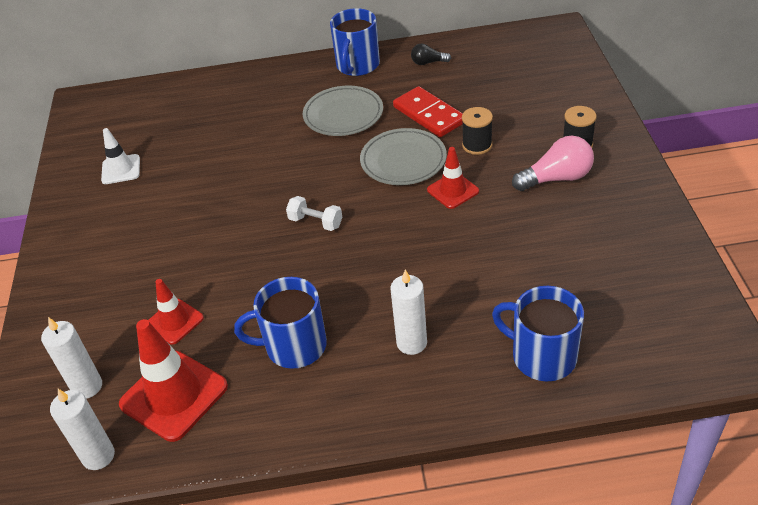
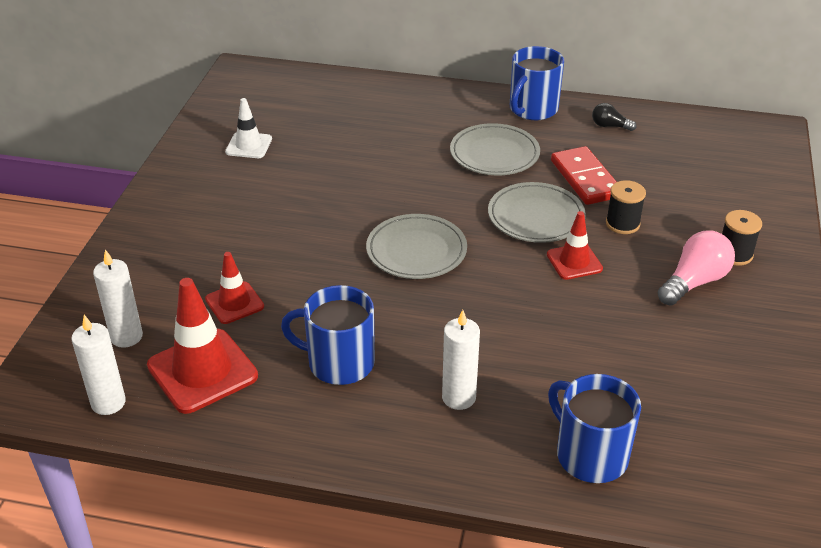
camera: 15 degrees right, 5 degrees down
(316, 222) = (416, 251): white dumbbell -> grey plate
(556, 178) = (694, 282): pink light bulb -> pink light bulb turned 45 degrees counterclockwise

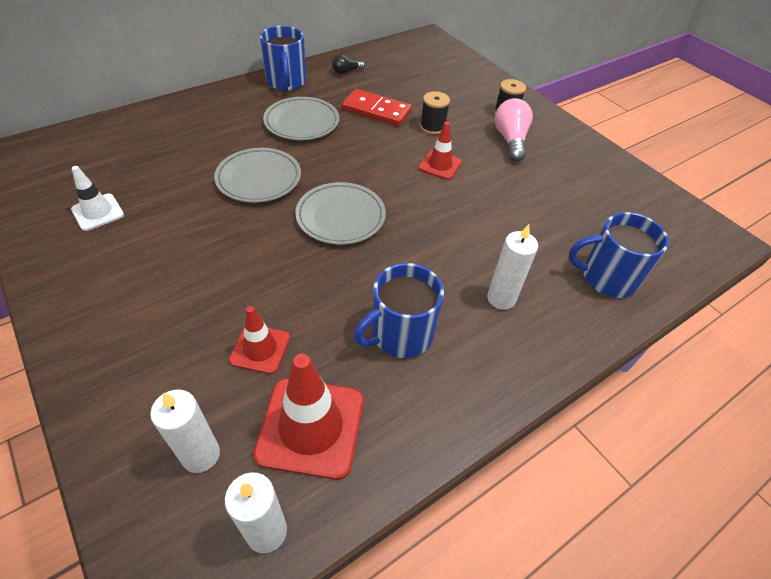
camera: 50 degrees left, 10 degrees up
(536, 217) = (381, 150): grey plate -> grey plate (259, 179)

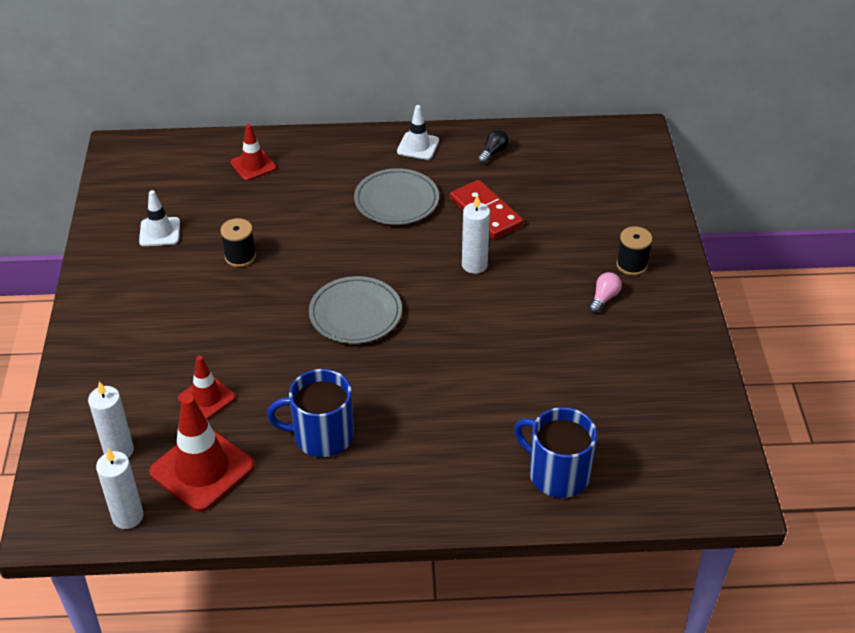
camera: 35 degrees right, 5 degrees down
(259, 179) = (311, 248): grey plate -> none
(286, 82) = (418, 146): blue mug -> white traffic cone
(346, 72) = (493, 152): black light bulb -> black light bulb turned 120 degrees clockwise
(432, 127) = (530, 252): black spool -> black spool (240, 256)
(440, 165) = (497, 298): red traffic cone -> red traffic cone (253, 165)
(501, 298) = (435, 446): white candle -> white candle (474, 265)
(510, 140) = (604, 298): pink light bulb -> pink light bulb, size x0.56

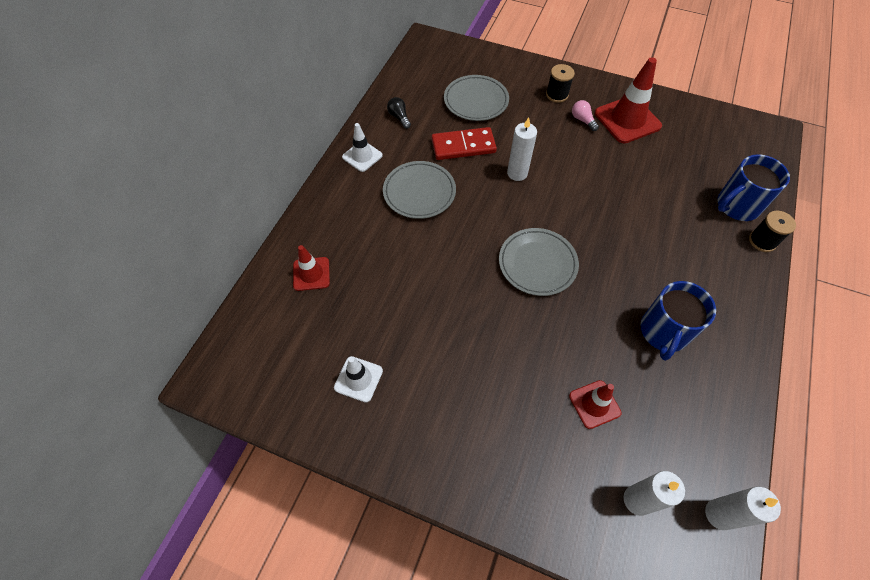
camera: 65 degrees left, 15 degrees up
(202, 469) = (677, 433): red traffic cone -> red traffic cone (627, 120)
(240, 256) = (428, 323): black spool -> black spool (762, 241)
(565, 201) = (476, 101): none -> grey plate

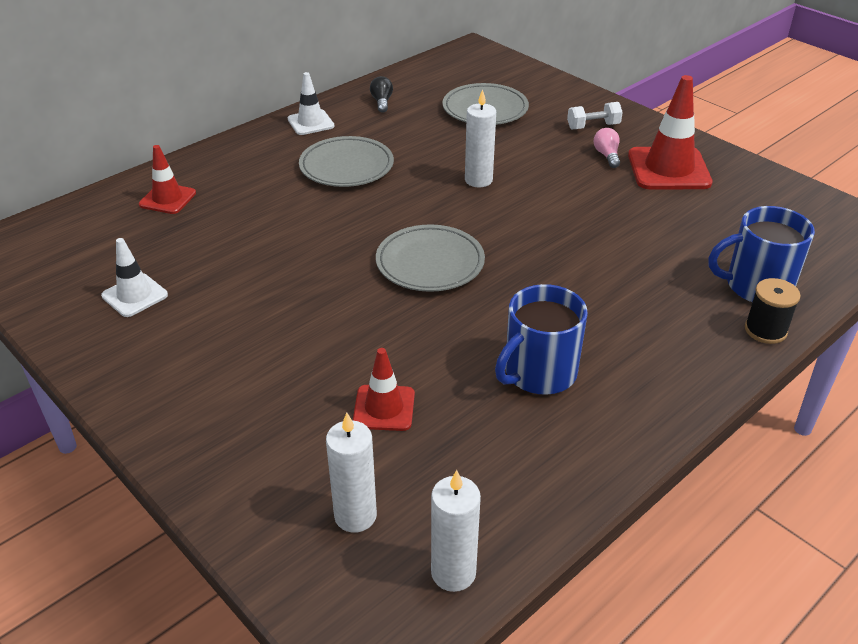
camera: 25 degrees right, 20 degrees down
(463, 146) = (434, 142): red domino -> none
(557, 95) = (593, 126): black spool -> white dumbbell

